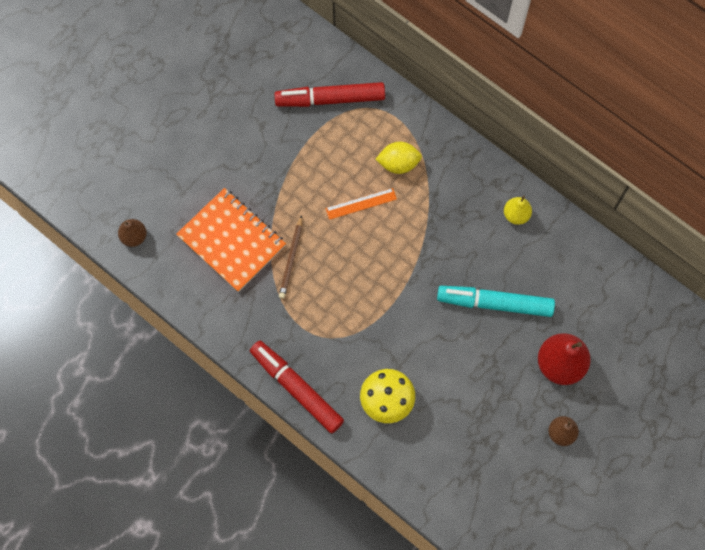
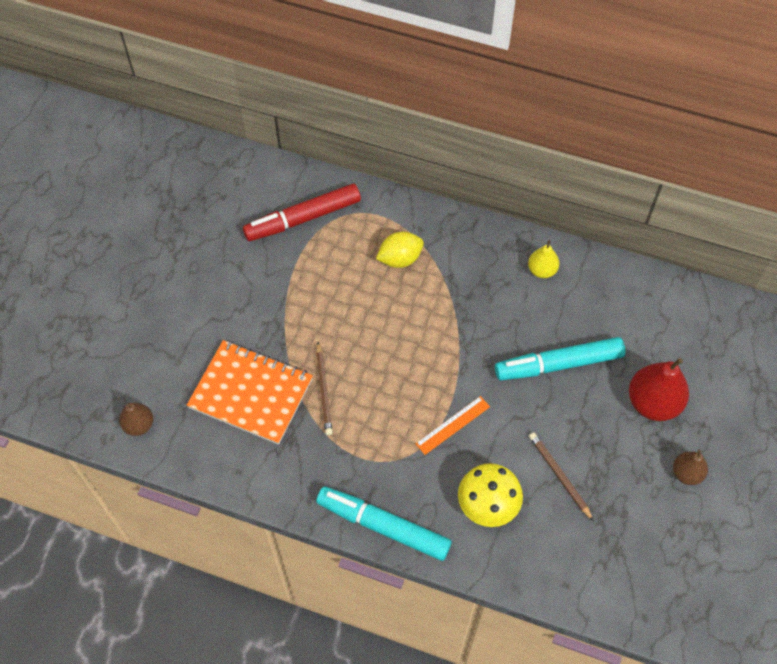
camera: 20 degrees left, 10 degrees down
(296, 388) = (383, 526): red marker -> turquoise marker
(361, 204) = (376, 310): orange ruler -> orange ruler (453, 425)
(455, 398) = (559, 476): none -> brown pencil

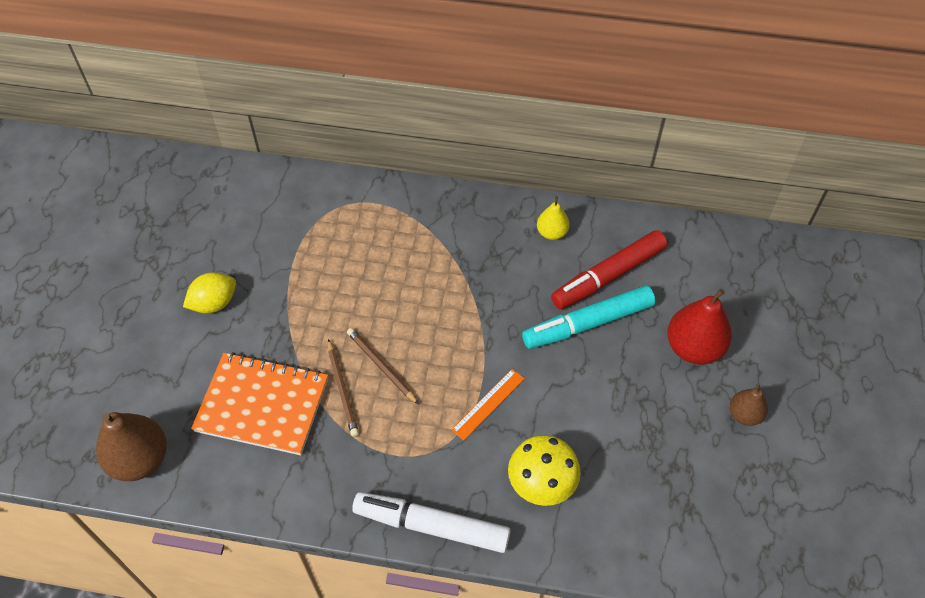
camera: 10 degrees left, 5 degrees down
(139, 425) = (140, 459): brown pear -> brown pear, size x1.77
(303, 218) = (293, 217): red marker -> red marker (608, 276)
(383, 526) = (431, 526): turquoise marker -> white marker
(400, 259) = (402, 242): yellow lemon -> yellow lemon (214, 303)
(559, 476) = (612, 439): brown pencil -> brown pencil (381, 366)

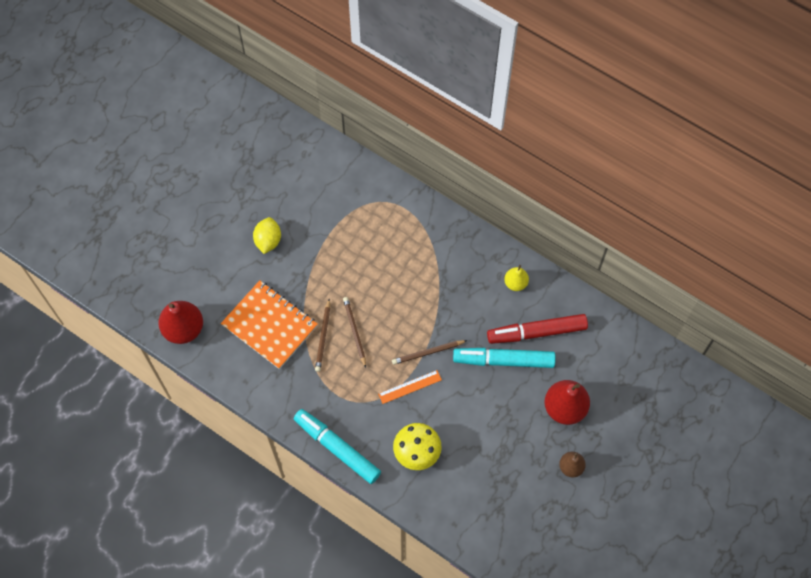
camera: 25 degrees right, 10 degrees up
(140, 459) = (183, 329): brown pear -> red pear
(214, 303) = (268, 241): yellow lemon -> yellow lemon turned 75 degrees counterclockwise
(431, 526) = (337, 448): white marker -> turquoise marker
(489, 353) = (428, 352): none -> brown pencil

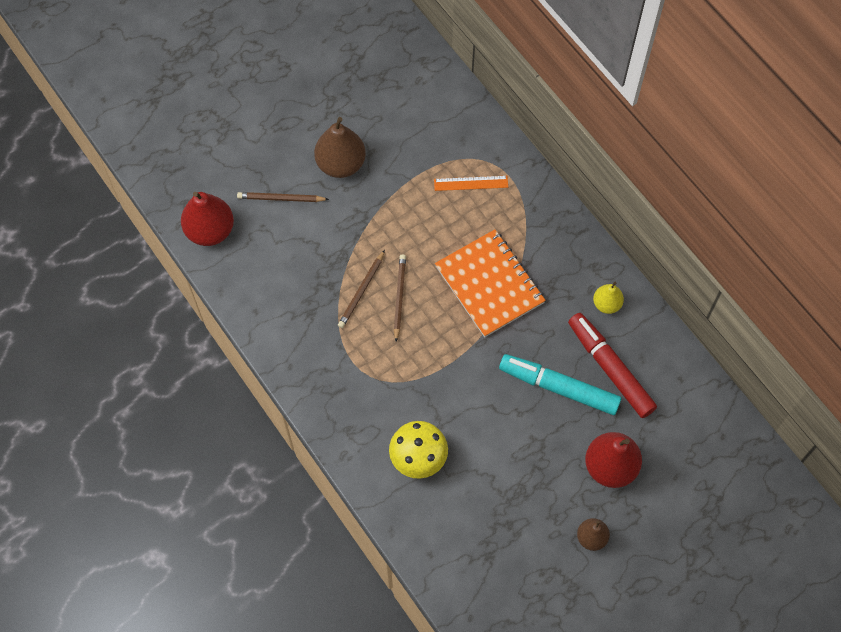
camera: 20 degrees right, 0 degrees up
(268, 241) = (341, 164): yellow lemon -> brown pear
(270, 325) = (306, 258): orange notebook -> orange notebook (489, 284)
(337, 448) = (329, 421): turquoise marker -> none
(410, 387) = (438, 380): orange ruler -> orange ruler (471, 183)
(428, 352) = (474, 349): brown pencil -> brown pencil (281, 198)
(536, 332) = (610, 368): red marker -> red marker turned 45 degrees clockwise

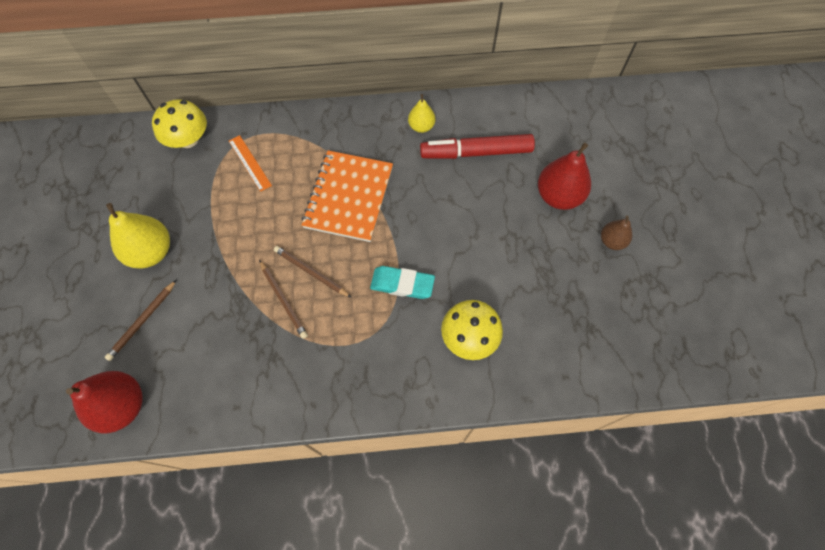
camera: 60 degrees left, 0 degrees up
(341, 164) = (151, 252): brown pear -> yellow pear
(433, 376) = (402, 284): none -> turquoise eraser
(461, 119) = (188, 139): none -> yellow mushroom
(471, 183) = (250, 163): orange ruler -> orange ruler turned 60 degrees counterclockwise
(489, 284) = (348, 197): orange notebook -> orange notebook turned 75 degrees counterclockwise
(559, 387) = (470, 196): turquoise marker -> none

